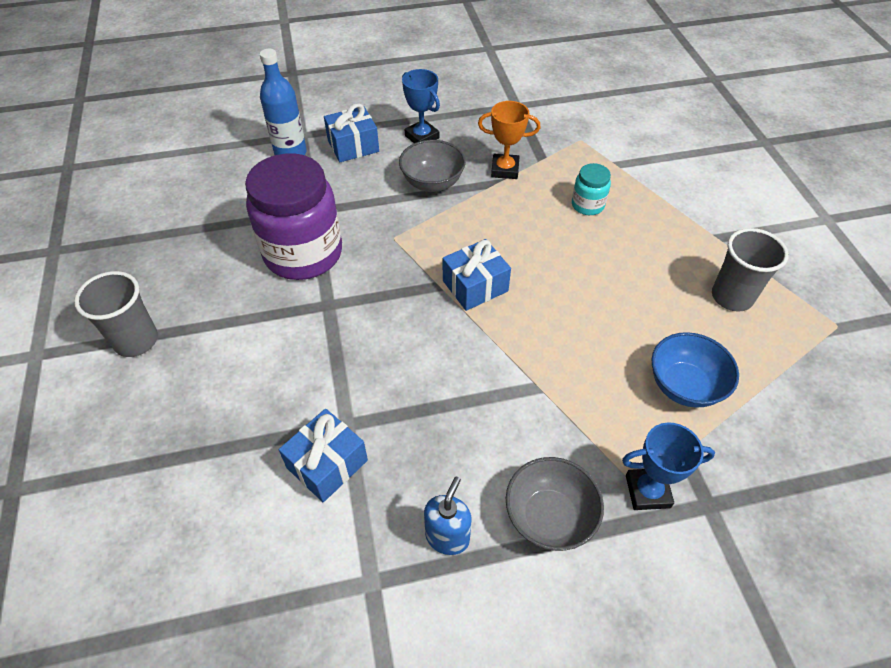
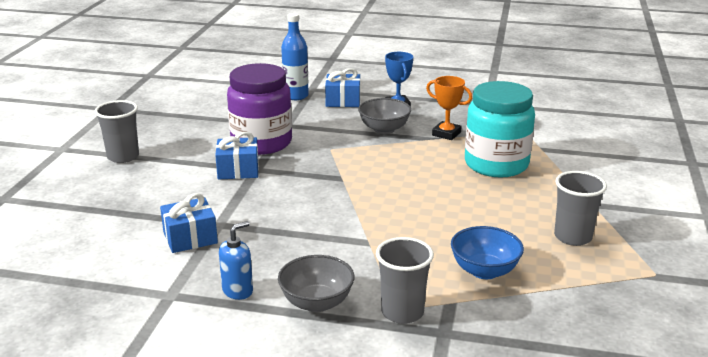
camera: 25 degrees right, 25 degrees down
(475, 286) = (368, 184): blue gift -> blue gift (238, 170)
(587, 205) = (496, 164): turquoise jar -> turquoise jar, size x2.23
(647, 491) = (402, 312): blue trophy -> grey cup

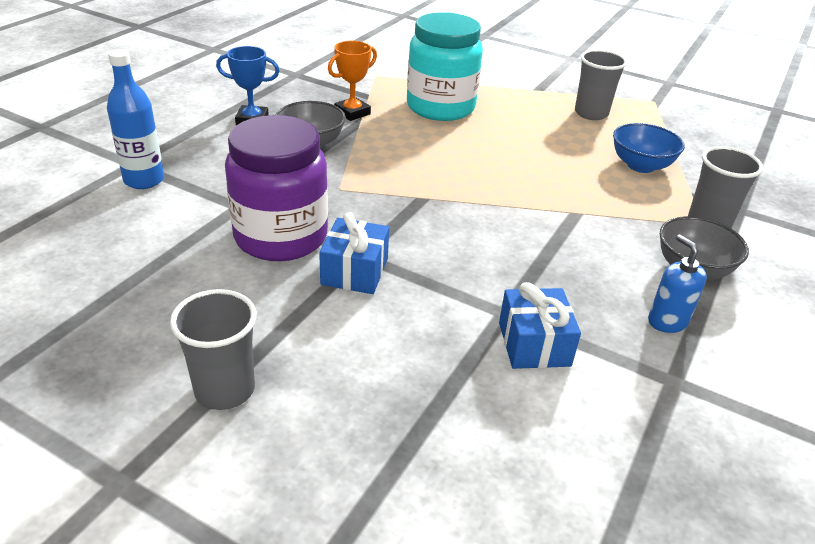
camera: 75 degrees left, 10 degrees up
(343, 101) = (199, 150): blue gift -> none

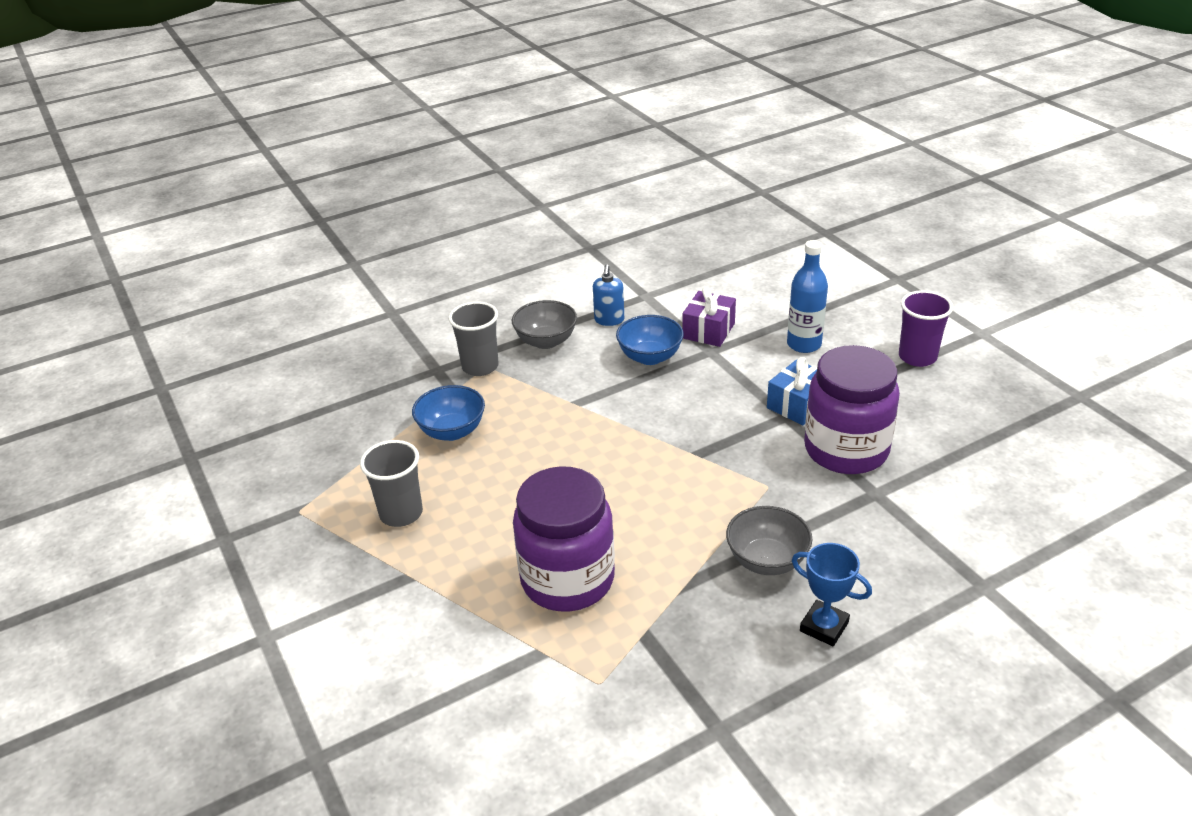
camera: 145 degrees left, 0 degrees up
(144, 180) = (970, 555): blue bottle -> blue bottle (804, 344)
(225, 390) = (917, 357): grey cup -> purple cup
(352, 112) = (687, 603): orange trophy -> none
(440, 107) = (567, 579): turquoise jar -> purple jar
(534, 344) = (708, 331): blue gift -> purple gift
(563, 283) = (650, 357): none -> blue bowl

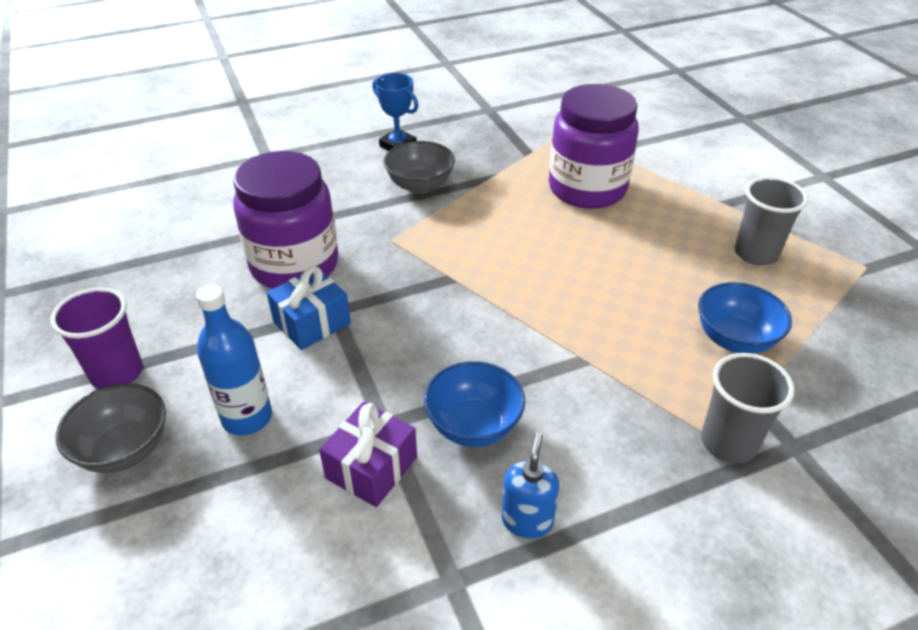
camera: 175 degrees left, 5 degrees up
(546, 341) = (632, 483): grey bowl -> grey bowl (125, 449)

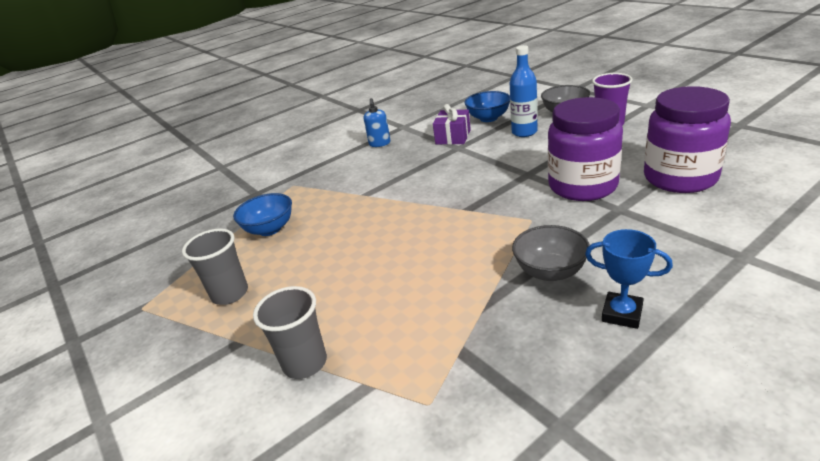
camera: 170 degrees right, 10 degrees down
(312, 322) = (534, 166): blue gift -> none
(473, 425) = (414, 158): blue bowl -> blue bowl (488, 118)
(587, 189) = (381, 318): purple jar -> purple jar (680, 178)
(728, 443) = (288, 186): grey cup -> grey cup (305, 363)

